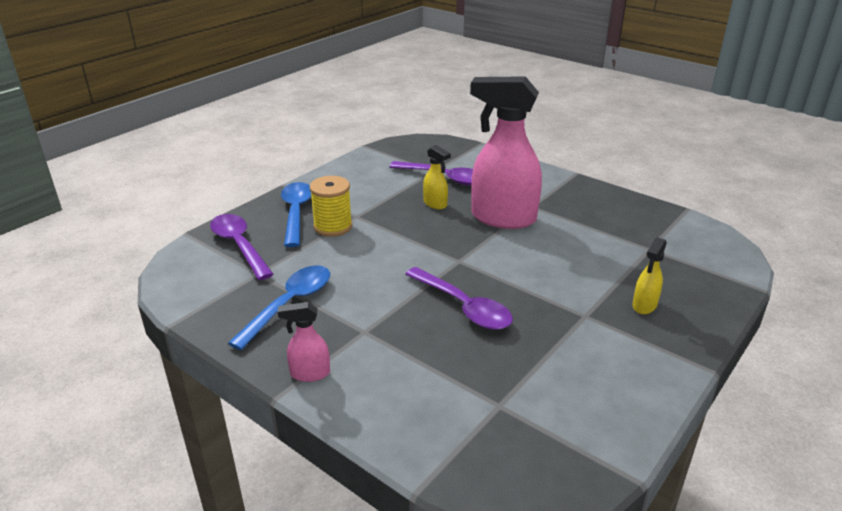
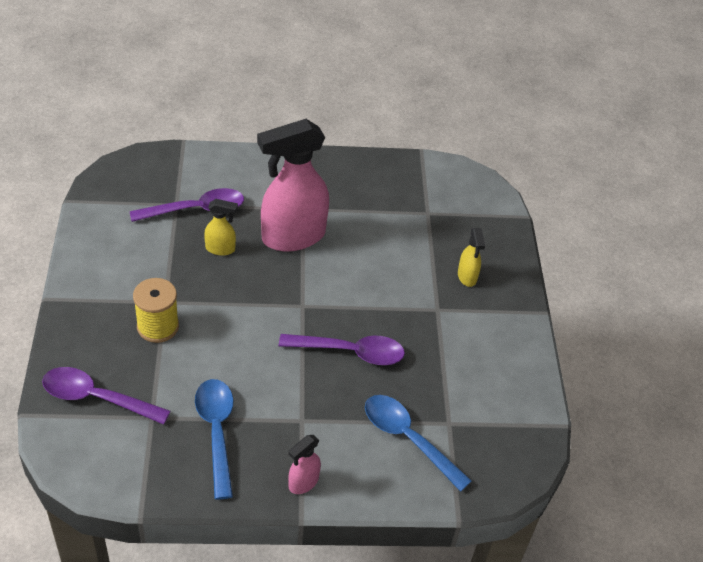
camera: 45 degrees left, 15 degrees up
(296, 213) = (104, 329): blue spoon -> blue spoon (408, 438)

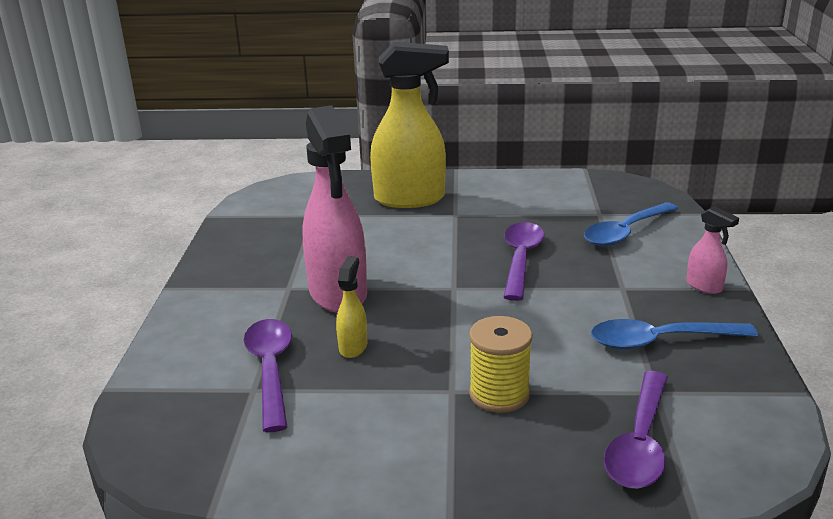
camera: 80 degrees left, 20 degrees down
(467, 277) = (410, 199): yellow spray bottle -> yellow spray bottle, size x2.25

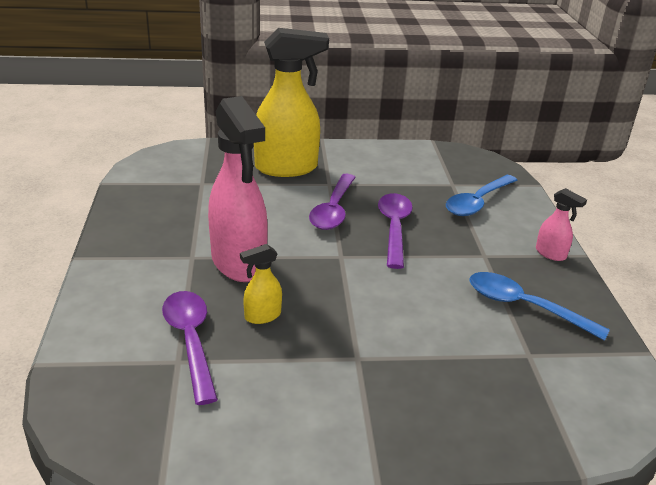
camera: 10 degrees left, 5 degrees up
(353, 347) = (262, 316): yellow spray bottle -> yellow spray bottle turned 120 degrees counterclockwise
(499, 394) = (399, 360): yellow spool -> none
(640, 443) = (525, 404): purple spoon -> purple spoon (333, 210)
(659, 341) = (524, 306): blue spoon -> blue spoon turned 45 degrees clockwise

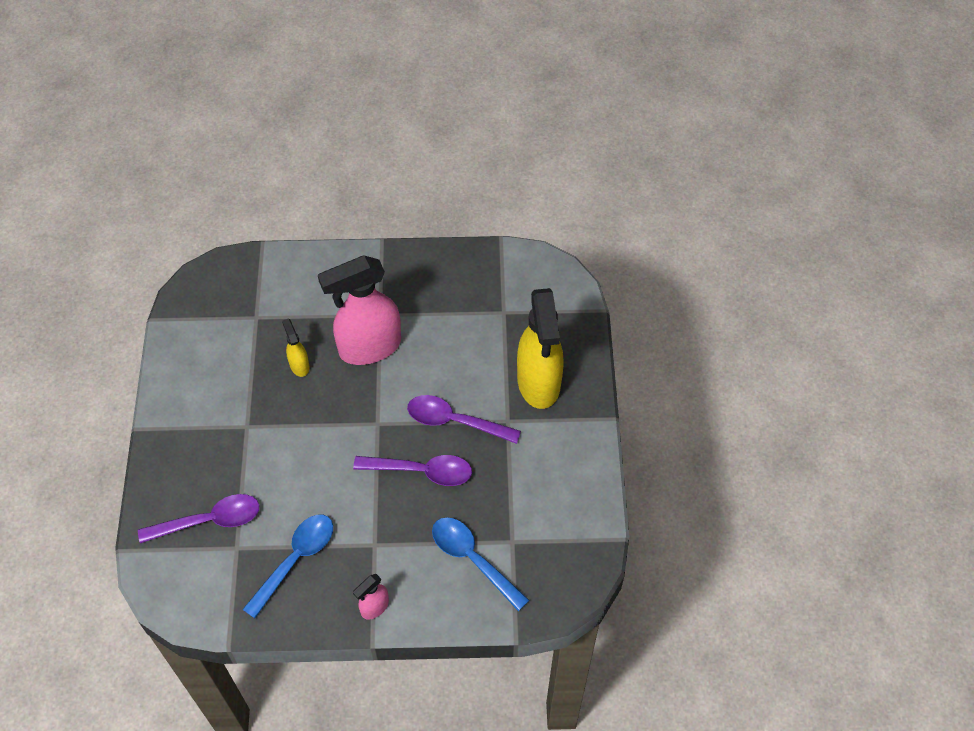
camera: 95 degrees right, 25 degrees up
(190, 341) = (275, 322): purple spoon -> purple spoon (209, 521)

